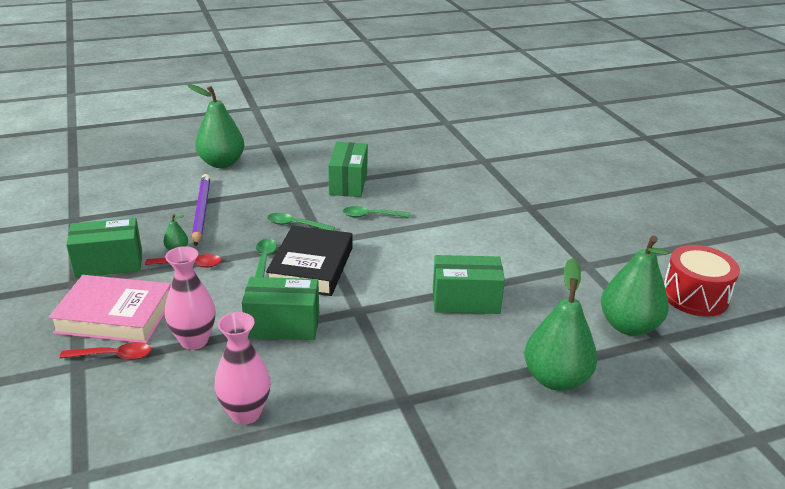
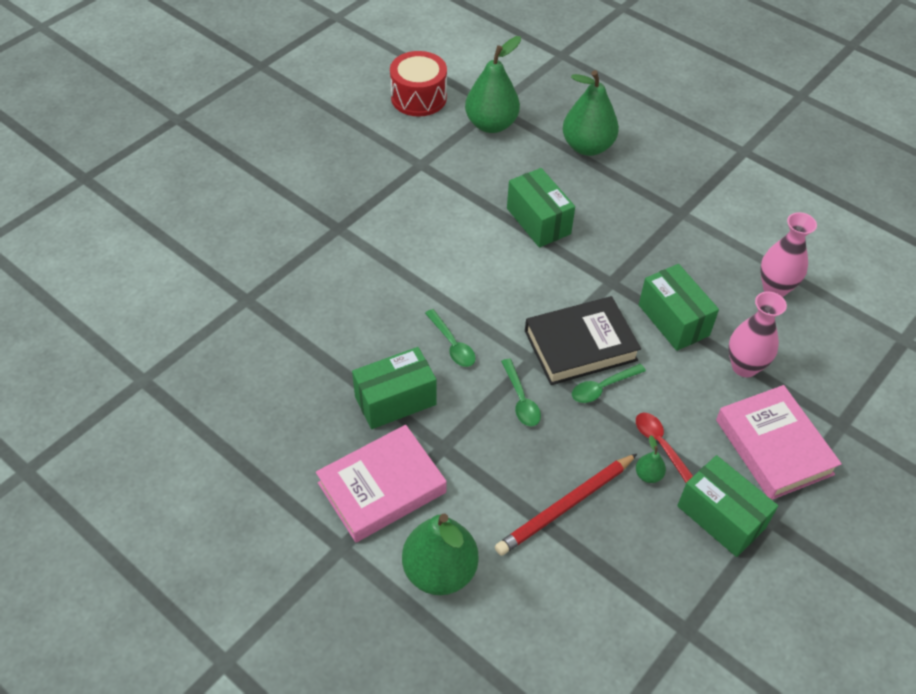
camera: 120 degrees left, 20 degrees up
(113, 356) = (810, 408): red spoon -> none
(201, 211) = (566, 506): purple pencil -> red pencil
(293, 163) = (382, 487): none -> pink book

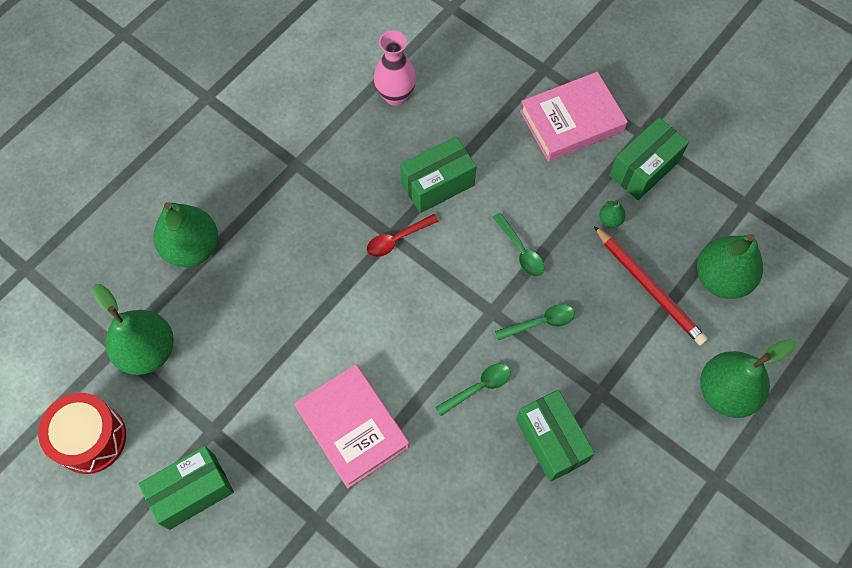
camera: 90 degrees left, 15 degrees up
(382, 487) = (650, 447): pink book -> pink book (352, 427)
(538, 221) = (306, 302): green box -> green box (192, 492)
(580, 346) = (473, 267): black book -> none
(581, 585) = (721, 278): none -> green pear
(660, 445) = (578, 207): red spoon -> red spoon (397, 239)
(744, 366) = (488, 132): pink vase -> none

